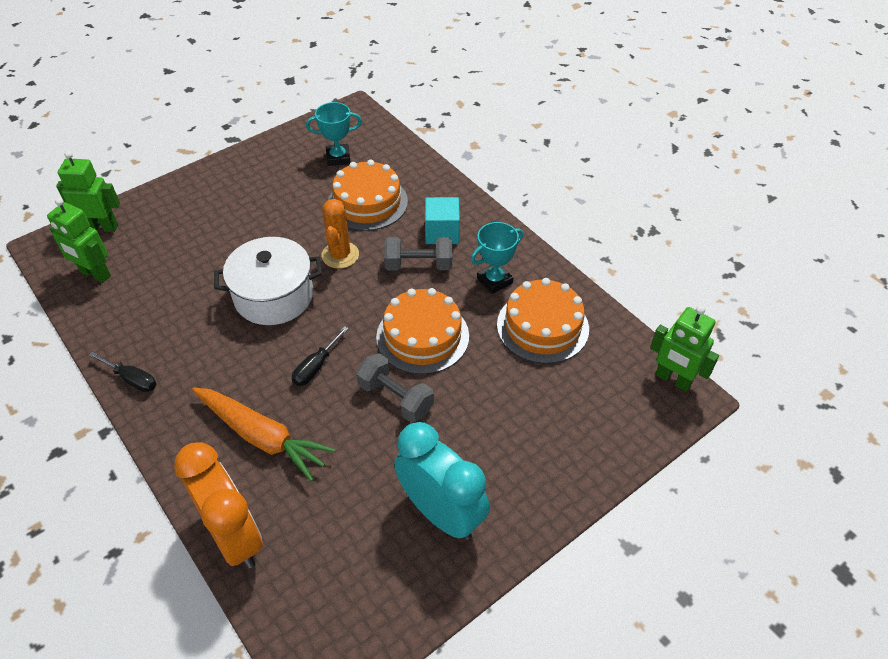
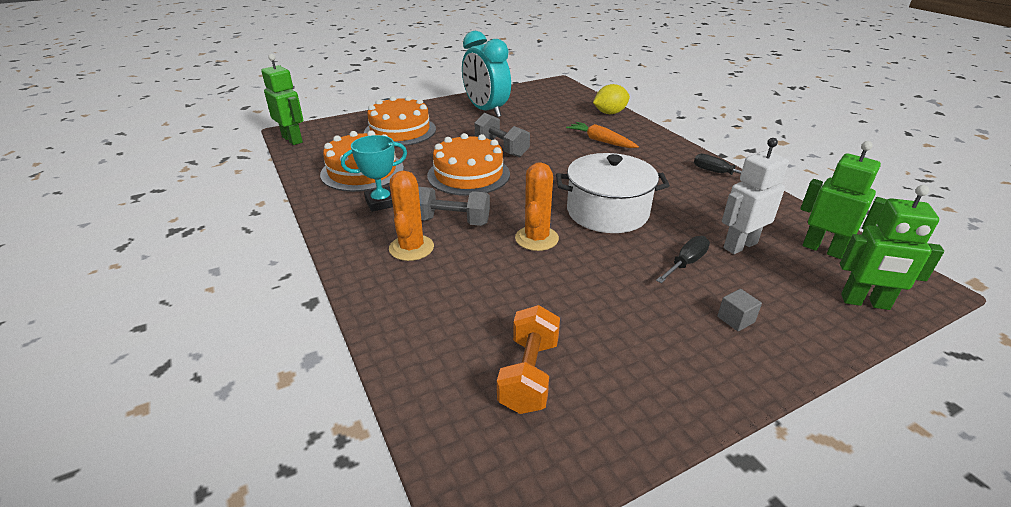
camera: 170 degrees left, 15 degrees down
(165, 269) = (739, 245): none -> white robot
(202, 204) = (735, 319): none -> grey cube
(234, 536) = (610, 113): orange clock -> yellow lemon
(262, 437) = (600, 141): orange carrot -> orange carrot, size x0.65
(316, 367) = (563, 167): black screwdriver -> black screwdriver (686, 263)
(338, 158) = (529, 375): turquoise trophy -> orange dumbbell
(367, 202) = (493, 293): orange cake -> orange cake (400, 131)
(442, 233) = (411, 248): turquoise cube -> orange cactus

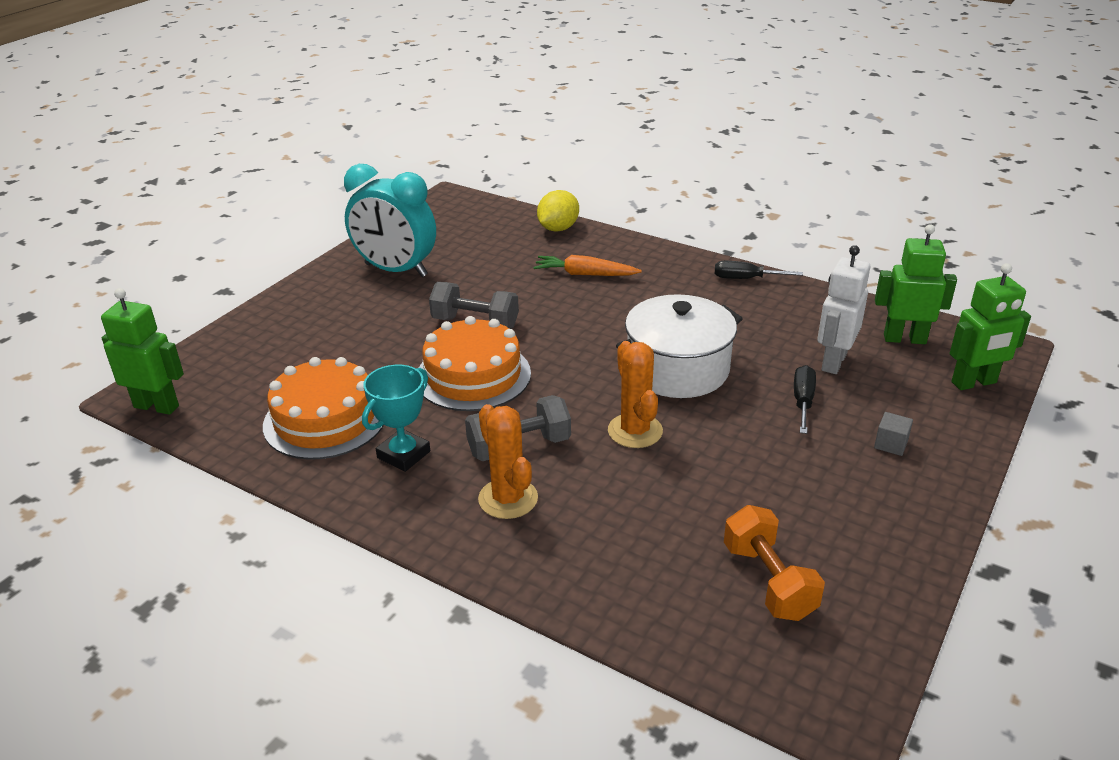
camera: 30 degrees left, 0 degrees up
(400, 131) = (308, 340): orange cake -> none

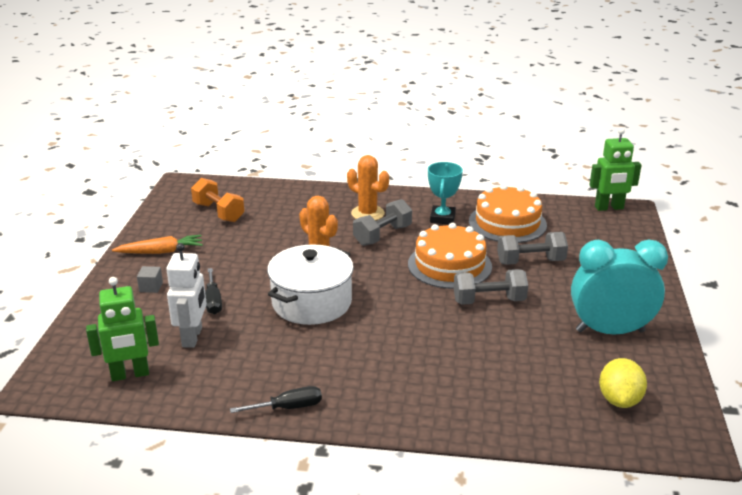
camera: 155 degrees right, 5 degrees down
(373, 355) = (530, 262): none -> grey dumbbell
(558, 228) = (522, 427): yellow lemon -> yellow lemon (619, 400)
(585, 274) = (444, 371): orange carrot -> orange carrot (161, 252)
(974, 383) = (79, 346): green robot -> none

